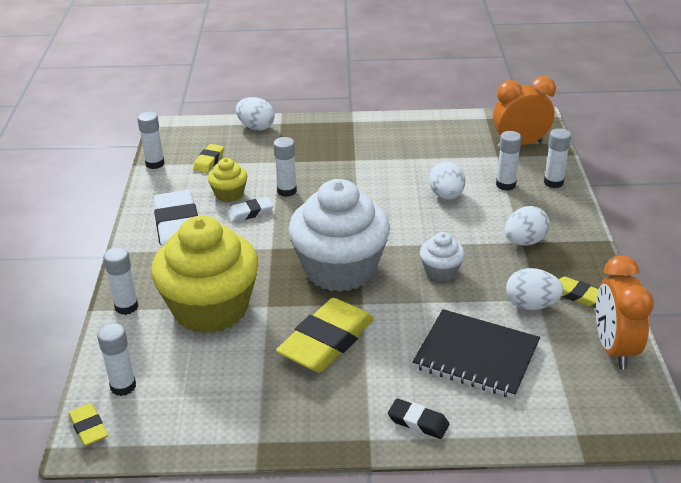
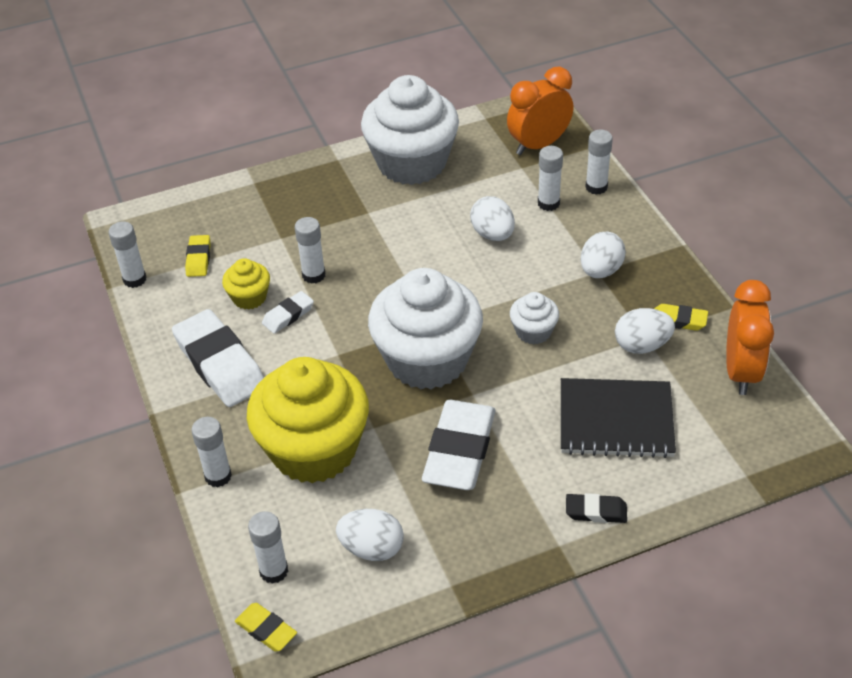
camera: 20 degrees left, 10 degrees up
(256, 127) = (228, 196): white egg -> white egg (372, 548)
(327, 341) = (459, 450): yellow eraser -> white eraser
(409, 135) = (412, 163): none -> white cupcake
(614, 349) = (741, 372): orange clock -> orange clock turned 150 degrees counterclockwise

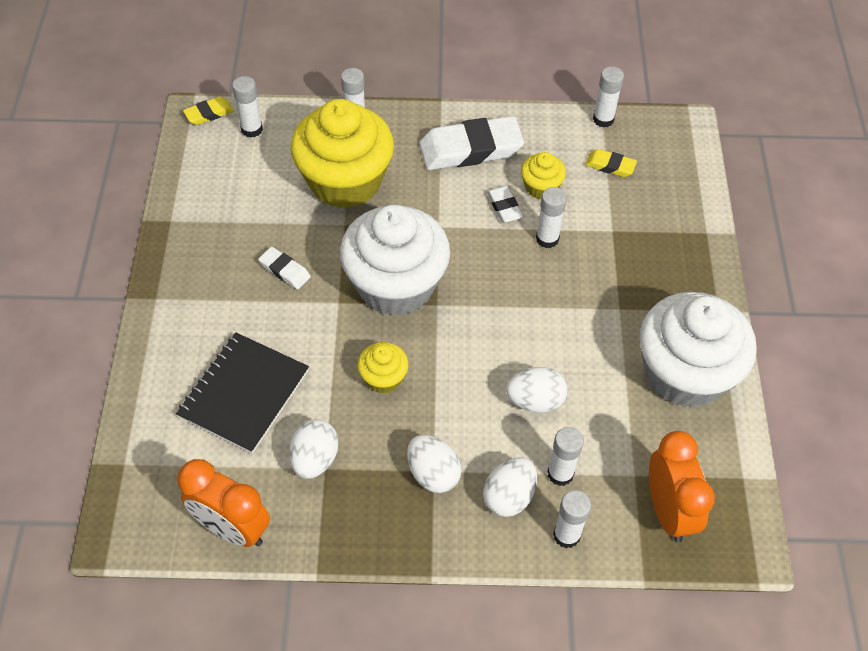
camera: 110 degrees right, 10 degrees up
(372, 548) = (232, 186): white egg -> white egg (509, 497)
(459, 450) = (285, 270): white eraser -> white eraser, size x0.48
(533, 331) = (383, 378): white cupcake -> yellow cupcake
(596, 511) = (167, 335): black eraser -> none
(679, 320) = (327, 509): yellow eraser -> none

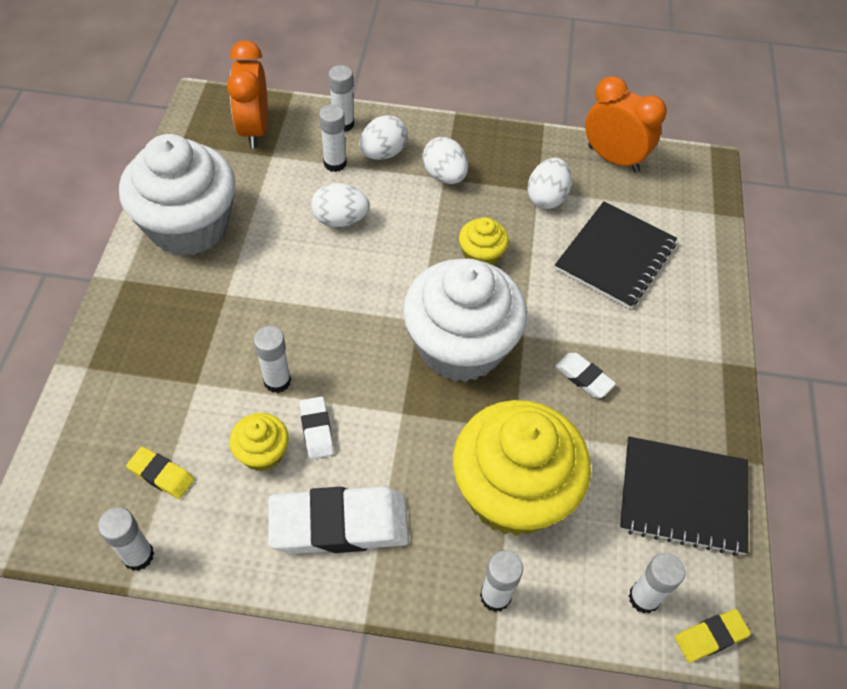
camera: 175 degrees left, 0 degrees up
(213, 191) = (682, 497): none -> black notebook

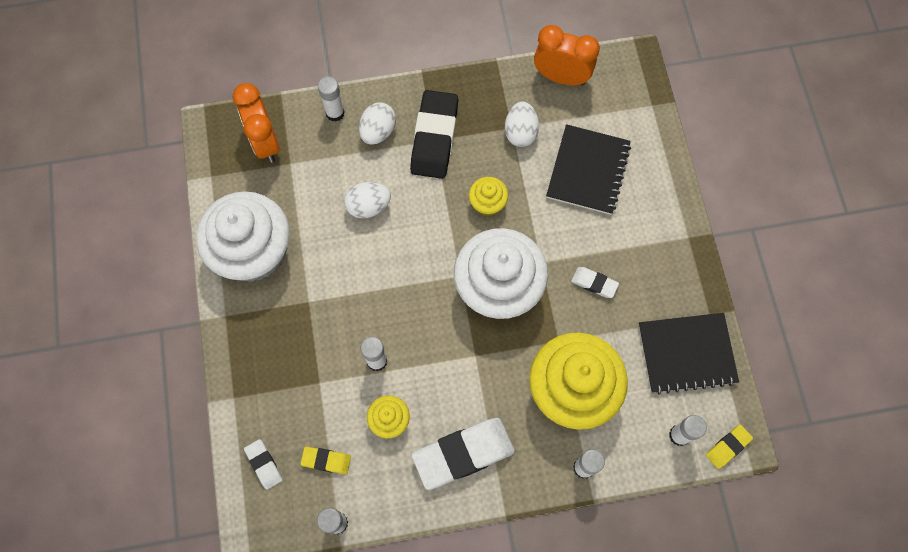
camera: 15 degrees left, 15 degrees up
(316, 430) = (420, 389): white eraser -> white eraser (264, 464)
(335, 163) = (343, 154): white glue stick -> none
(444, 176) = (434, 137): white egg -> black eraser

